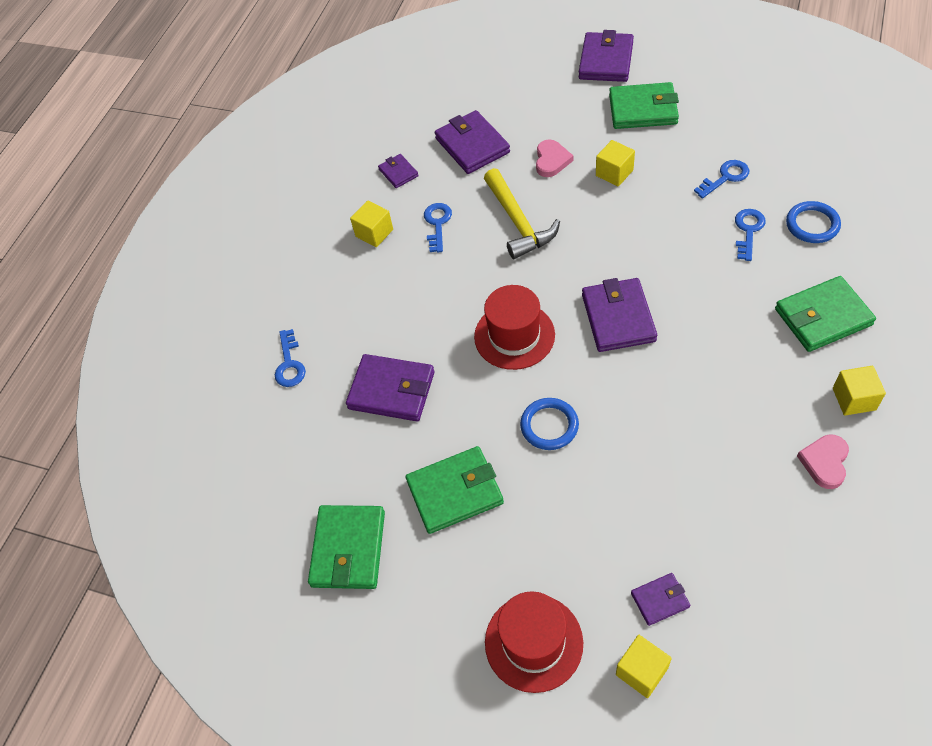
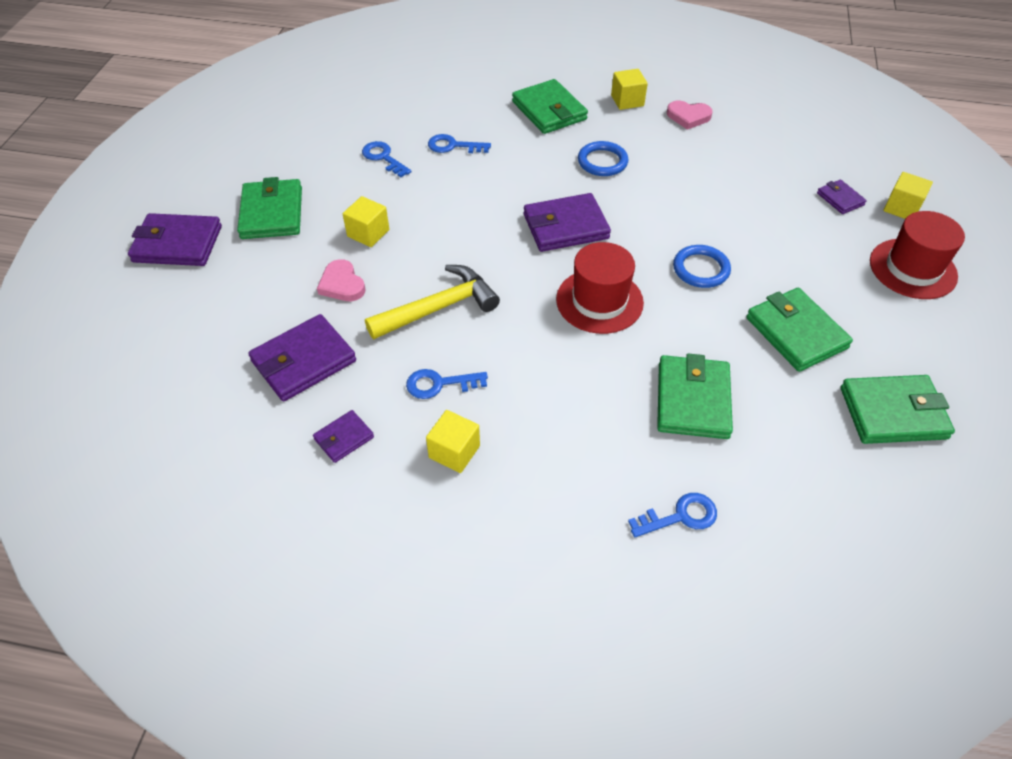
camera: 105 degrees left, 5 degrees down
(391, 390) = (692, 400): purple wallet -> green wallet
(551, 160) = (342, 284): pink heart -> pink heart turned 120 degrees counterclockwise
(812, 224) = (446, 111): blue ring -> blue ring (602, 162)

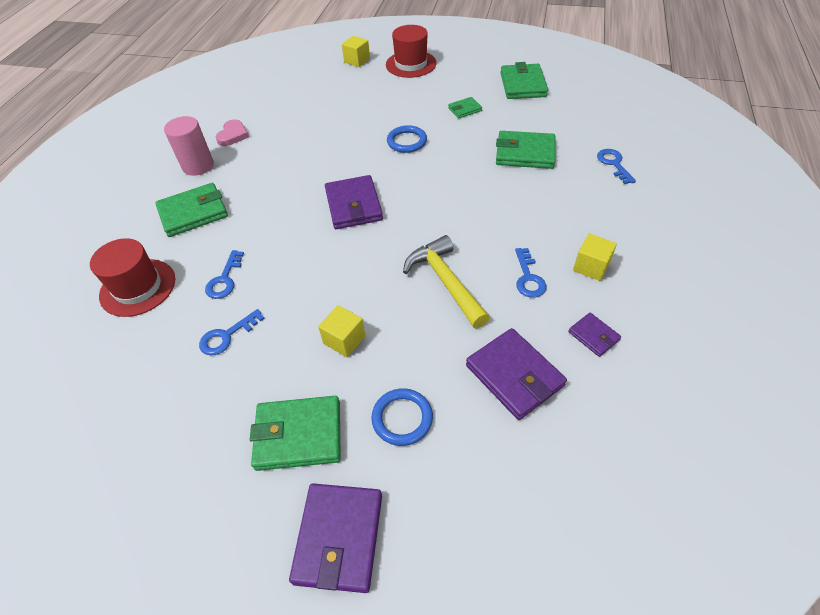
camera: 85 degrees left, 0 degrees up
(342, 284) = (415, 355): pink heart -> none
(599, 301) = (437, 190): red hat -> red hat (138, 287)
(602, 162) = (276, 183): blue ring -> blue ring (402, 418)
(627, 101) = (198, 166): yellow cube -> pink cylinder
(796, 333) = (465, 109): green wallet -> green wallet, size x0.53
(840, 199) = (344, 80): purple wallet -> none

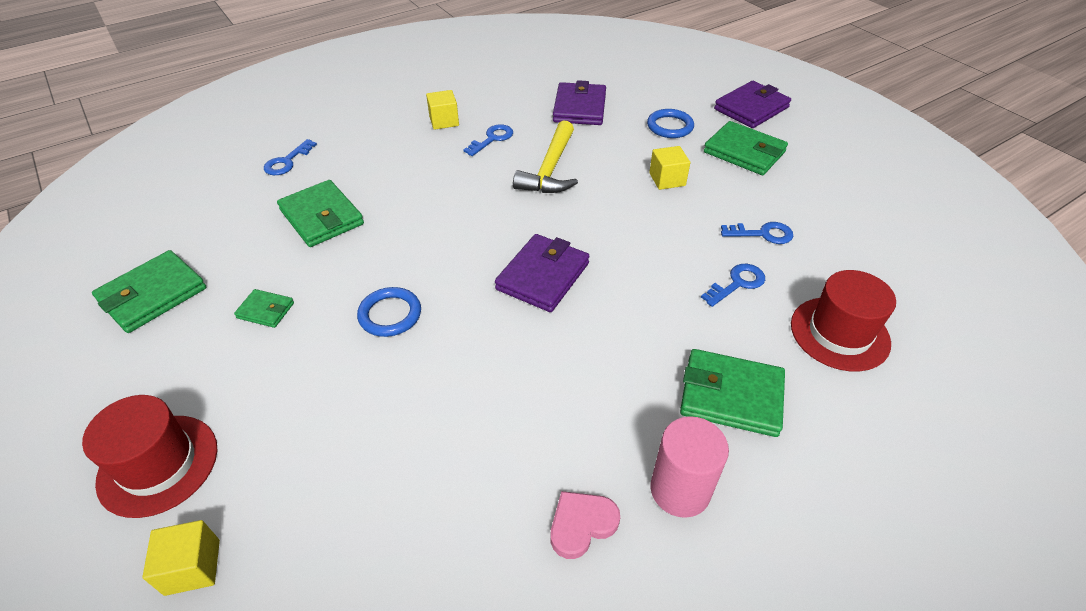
camera: 140 degrees left, 5 degrees down
(593, 336) = (507, 97): purple wallet -> none

